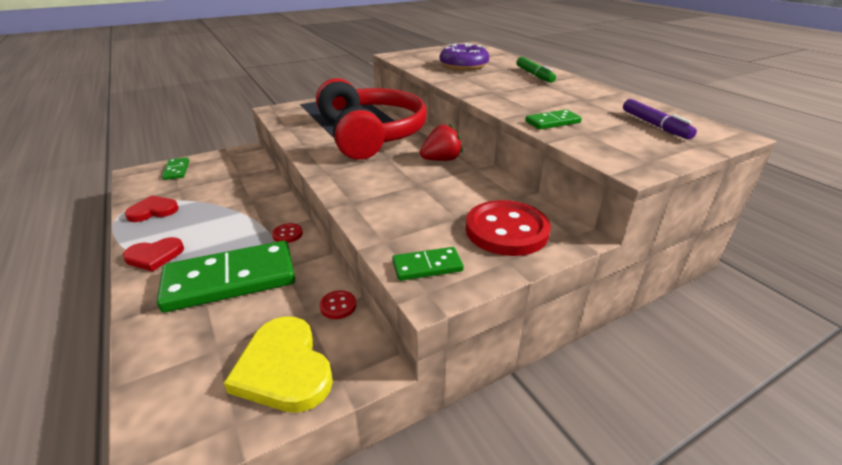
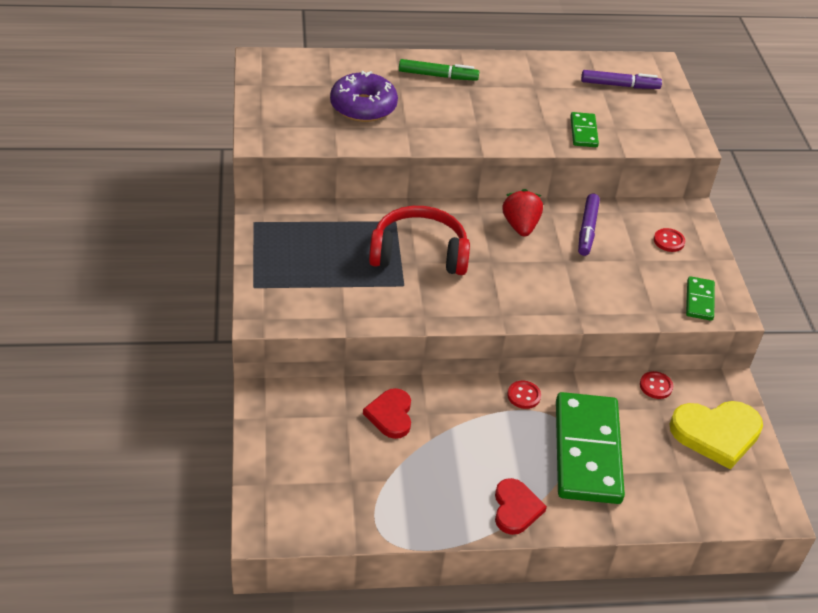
camera: 70 degrees left, 10 degrees up
(153, 211) = (405, 508): red heart -> red heart (390, 415)
(176, 170) = (287, 479): green domino -> none
(371, 134) = (419, 253): red headphones -> red headphones, size x0.64
(471, 186) = (587, 229): none -> purple marker
(506, 230) = (669, 241): red button -> red button, size x0.43

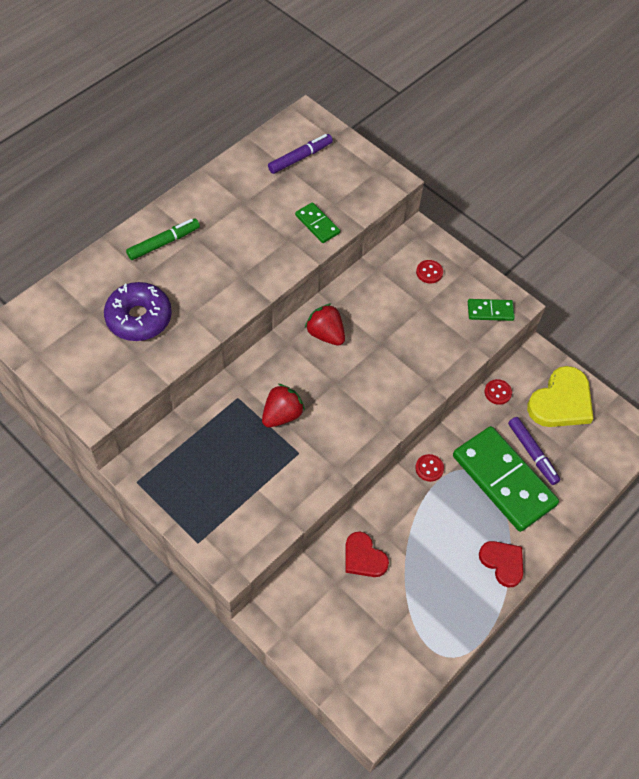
camera: 40 degrees left, 15 degrees up
(419, 253) = (282, 415): red headphones -> red strawberry
(587, 229) = (370, 302): purple marker -> purple marker (532, 453)
(699, 300) = (490, 311): green domino -> green domino turned 60 degrees counterclockwise

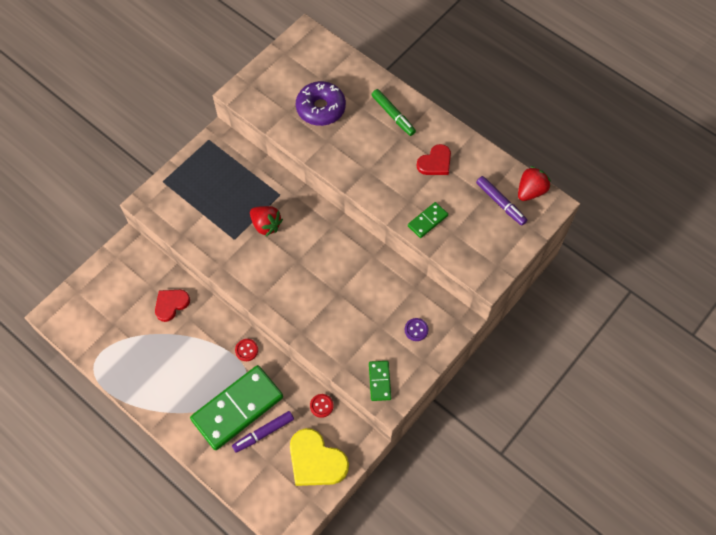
camera: 90 degrees right, 5 degrees up
(325, 334) = (343, 251): red strawberry -> red strawberry (530, 191)
(429, 272) = (416, 330): red button -> purple button
(502, 563) = (165, 406): red heart -> red heart (435, 162)

